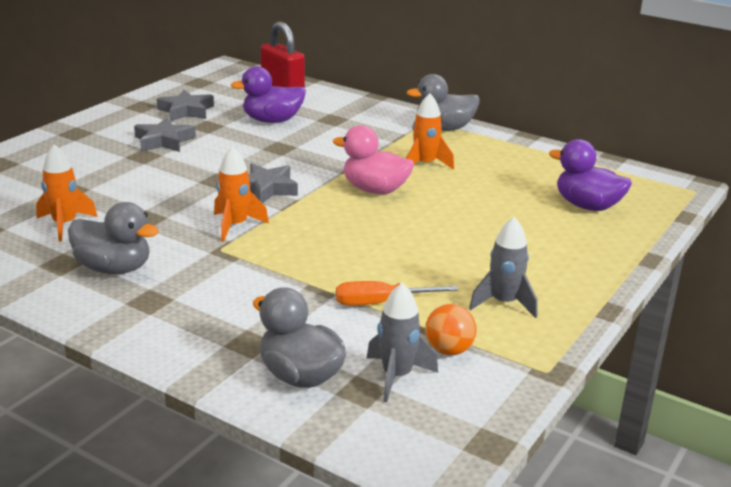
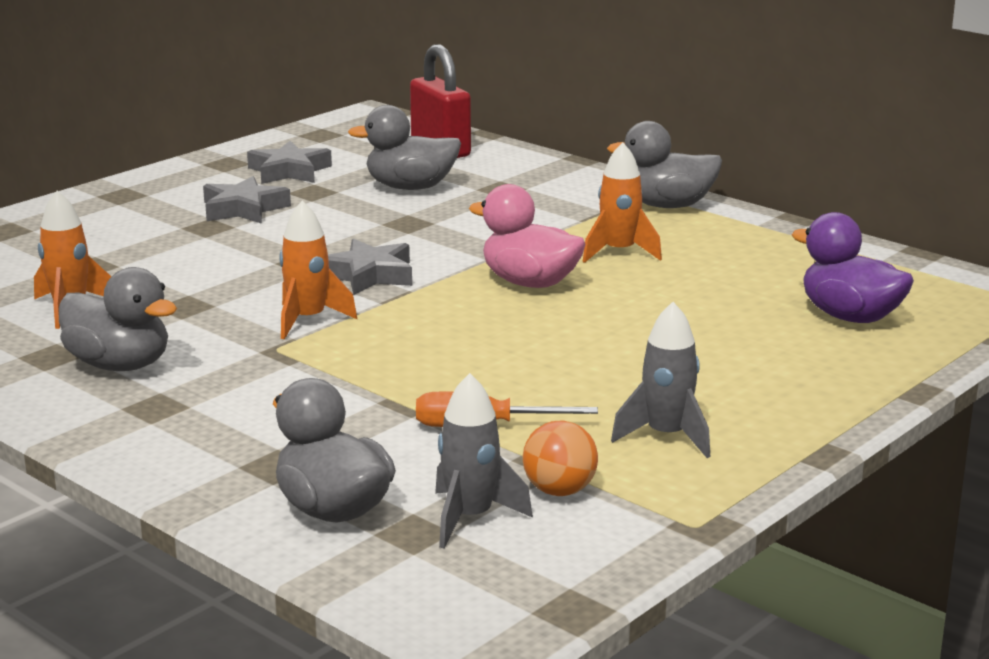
camera: 10 degrees right, 5 degrees down
(272, 120) = (410, 187): purple duck -> grey duck

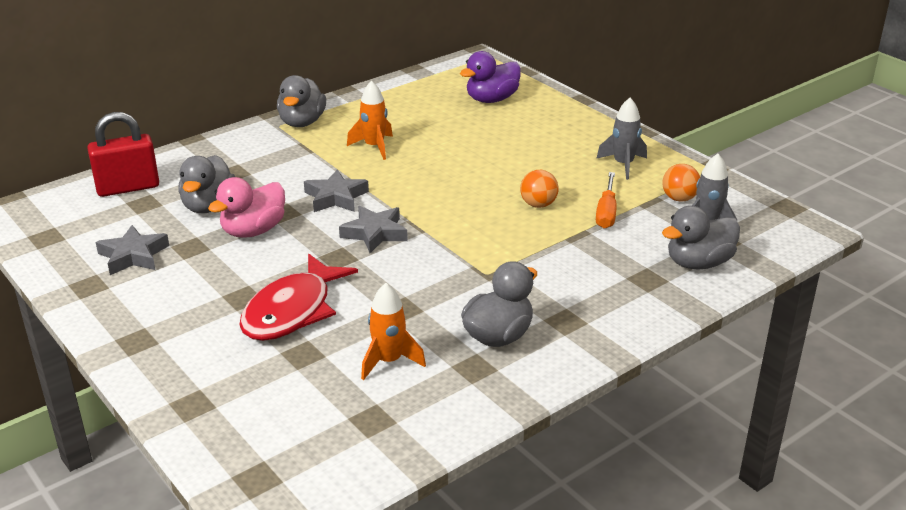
camera: 80 degrees left, 10 degrees up
(179, 252) = (292, 311): none -> red fish
(243, 209) = (212, 279): grey star -> grey star (336, 197)
(308, 320) = (444, 260): orange rocket -> none
(488, 372) = (538, 205): none -> orange ball
(529, 283) = (411, 179): pink duck -> pink duck (253, 231)

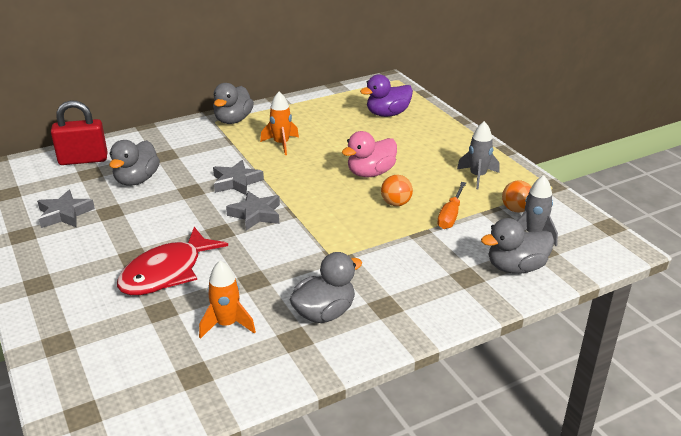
camera: 10 degrees right, 0 degrees up
(253, 231) = (162, 203): pink duck -> pink duck (370, 173)

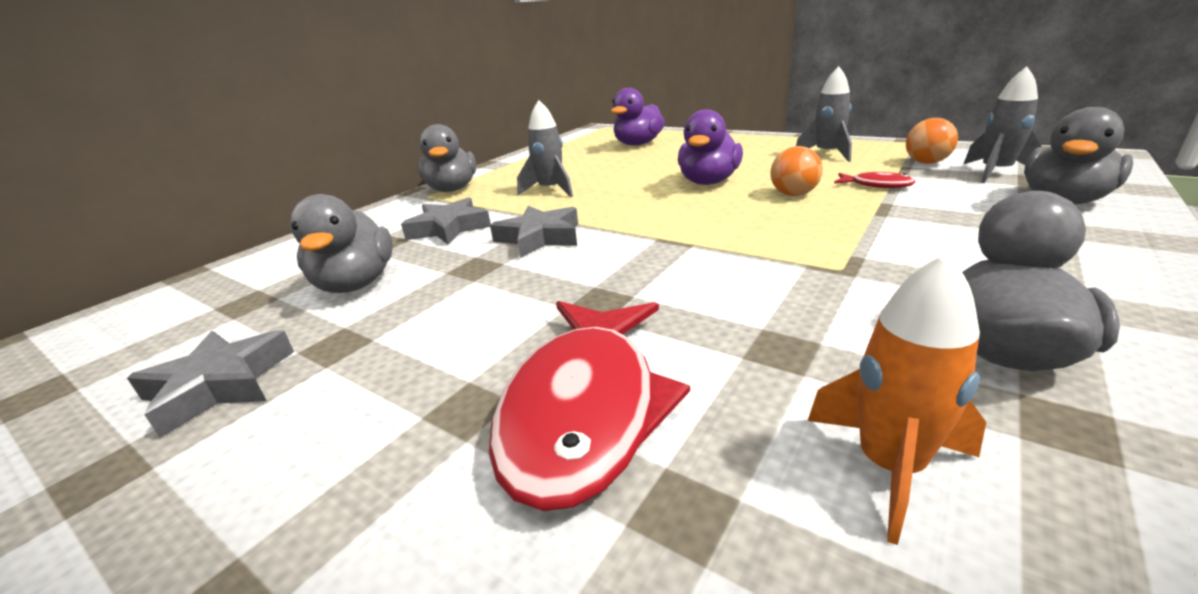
camera: 25 degrees left, 5 degrees down
(83, 160) = (219, 289): red padlock -> none
(256, 214) = (627, 261): grey star -> grey star (449, 228)
(281, 144) = (550, 190): orange rocket -> grey rocket
(370, 173) = (708, 182): pink duck -> purple duck
(450, 215) = (876, 185): orange screwdriver -> red fish

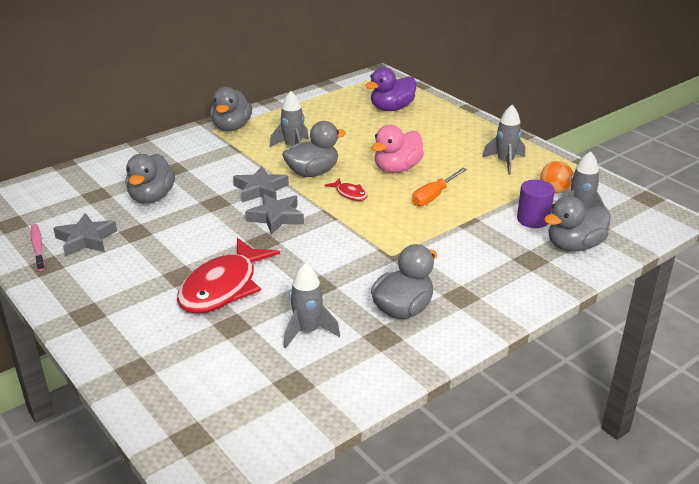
camera: 15 degrees right, 5 degrees up
(87, 434) = (38, 247): none -> pink toothbrush
(449, 228) = (214, 167): grey star -> grey star (276, 217)
(601, 206) = (312, 172): none -> grey duck
(708, 182) = (397, 168): purple duck -> pink duck
(793, 195) = (434, 196): orange ball -> orange screwdriver
(876, 185) = (492, 202): red fish -> red fish (350, 194)
(889, 466) = (307, 331): orange rocket -> grey rocket
(956, 189) = (533, 219): none -> purple cylinder

